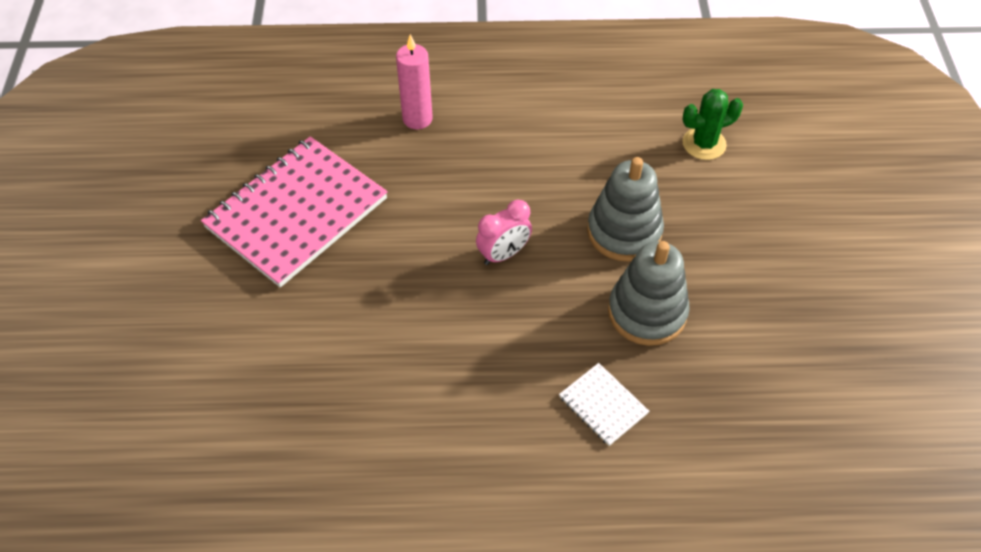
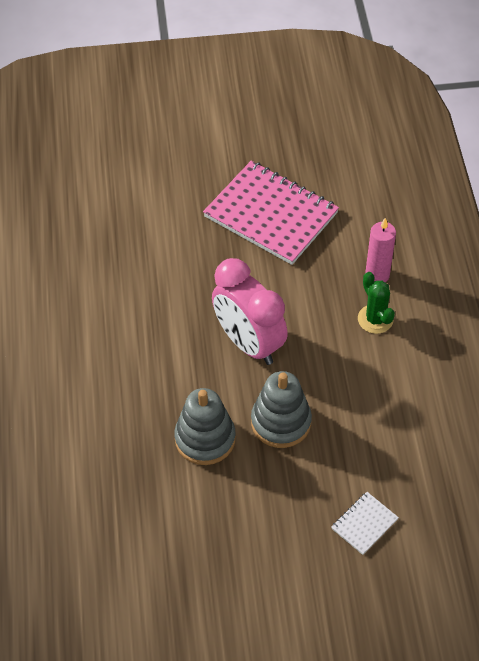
camera: 85 degrees right, 0 degrees up
(503, 254) = (249, 343): pink clock -> pink clock, size x1.97
(603, 405) = (123, 412): white notebook -> white notebook (364, 524)
(704, 144) = (387, 481): green cactus -> green cactus (375, 319)

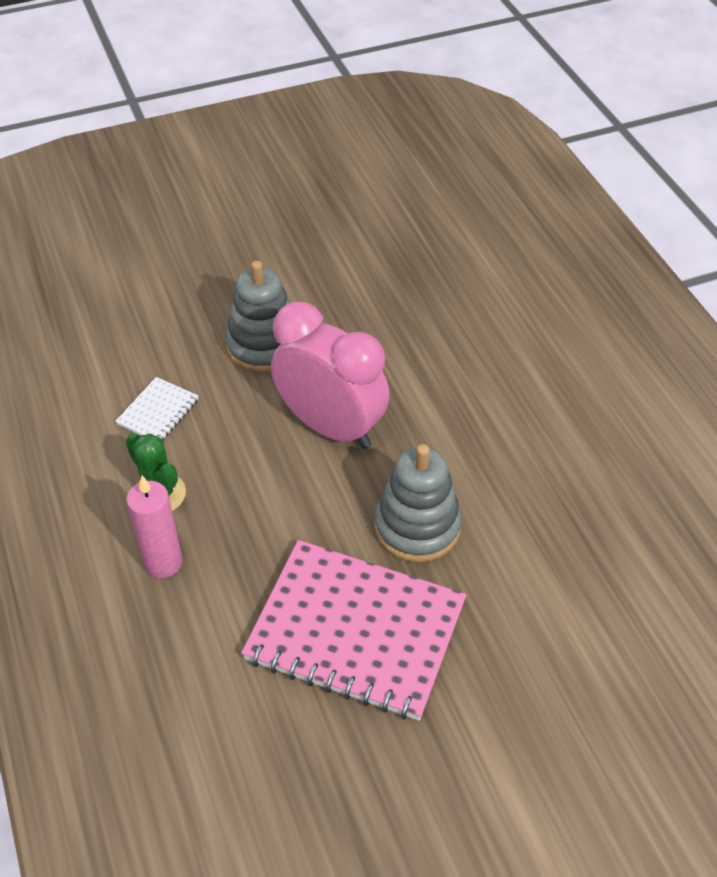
camera: 165 degrees right, 5 degrees down
(205, 439) = (350, 313): grey stacking toy -> grey stacking toy (417, 527)
(364, 524) = (148, 271): white notebook -> white notebook (158, 412)

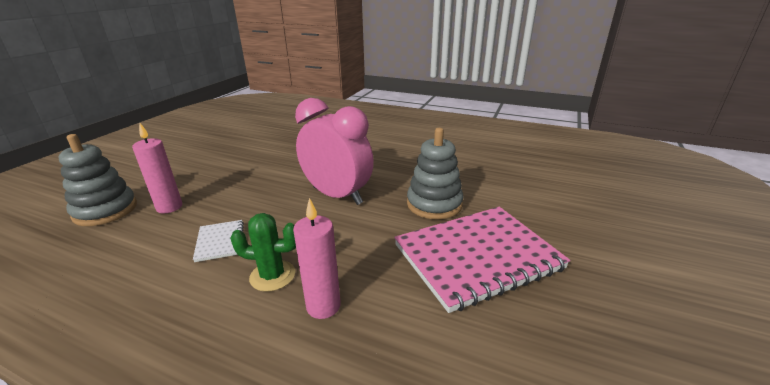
camera: 45 degrees left, 20 degrees down
(158, 319) = (169, 207): none -> pink candle
(264, 346) = (256, 187): grey stacking toy -> grey stacking toy (105, 210)
(331, 427) = (337, 196): pink clock -> pink clock turned 45 degrees clockwise

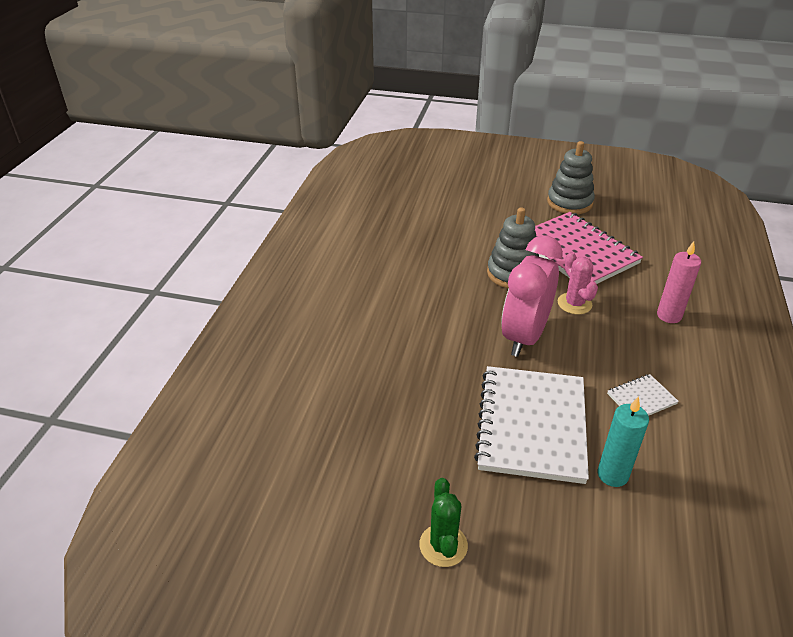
camera: 100 degrees left, 10 degrees up
(105, 210) = (653, 542): grey stacking toy -> grey stacking toy (569, 202)
(169, 207) = (612, 475): pink candle -> turquoise candle
(243, 184) = (532, 425): none -> white notebook
(272, 276) = (659, 349): green cactus -> green cactus (443, 545)
(373, 233) = (574, 304): none -> pink cactus

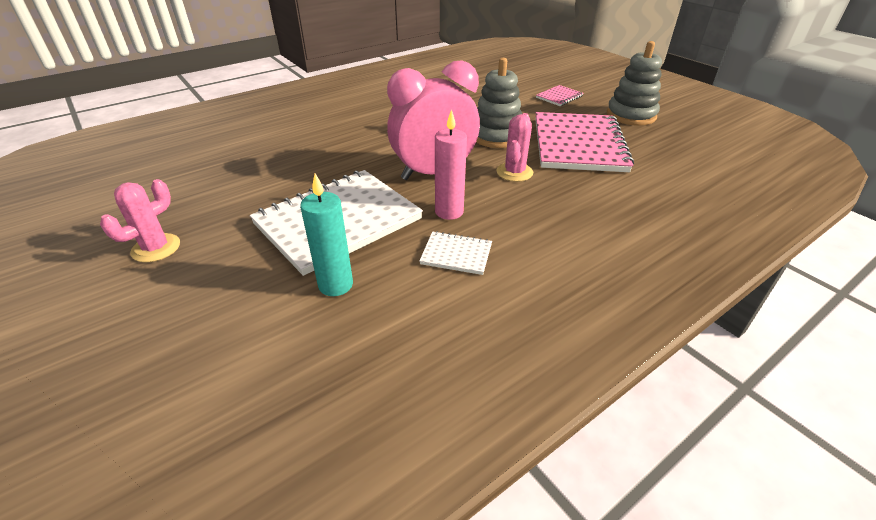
camera: 40 degrees right, 0 degrees up
(443, 545) = (156, 248): green cactus -> pink cactus
(497, 205) = (559, 97): none -> pink notebook
(669, 316) = (593, 217): pink candle -> pink candle (449, 212)

